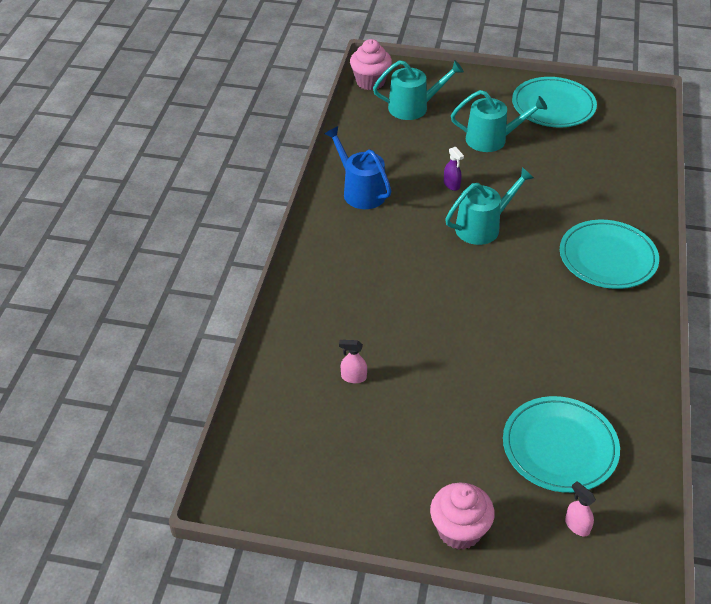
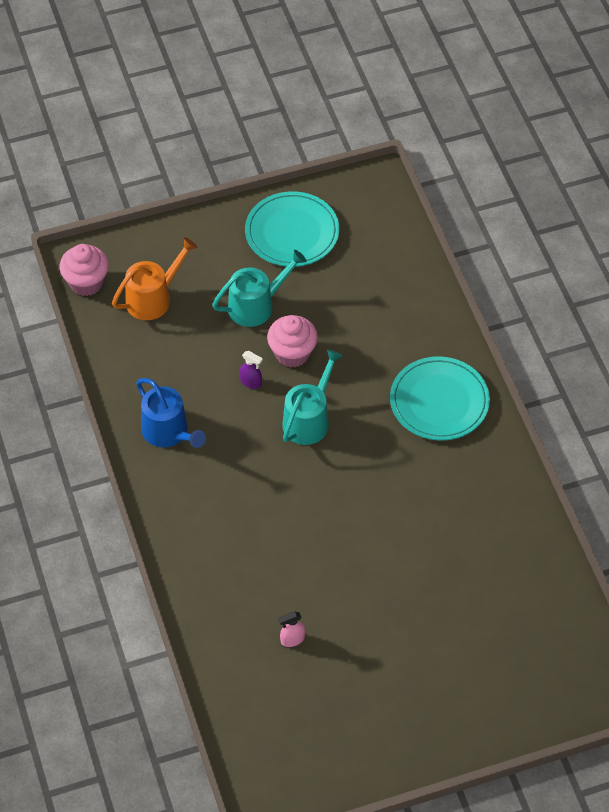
camera: 30 degrees left, 10 degrees up
(360, 191) = (168, 432): blue watering can -> blue watering can turned 150 degrees counterclockwise
(413, 107) = (153, 298): turquoise watering can -> orange watering can
(459, 530) = (462, 733): pink cupcake -> pink cupcake (292, 353)
(559, 447) = (498, 618): turquoise plate -> none
(577, 526) = (547, 681): pink spray bottle -> none

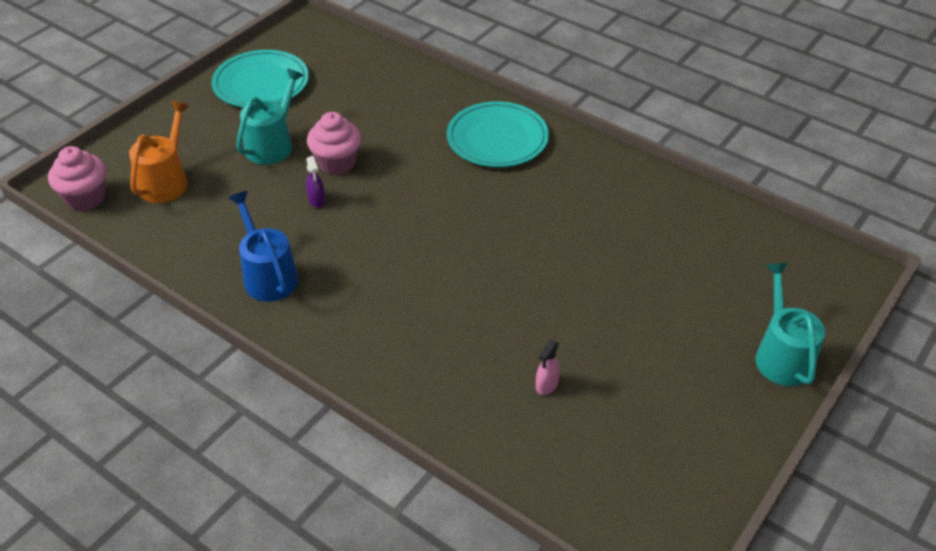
camera: 35 degrees left, 10 degrees down
(168, 432) = (268, 276): blue watering can -> blue watering can turned 135 degrees counterclockwise
(251, 382) = (316, 200): purple spray bottle -> purple spray bottle turned 75 degrees clockwise
(309, 420) = (396, 203): turquoise watering can -> turquoise watering can (782, 356)

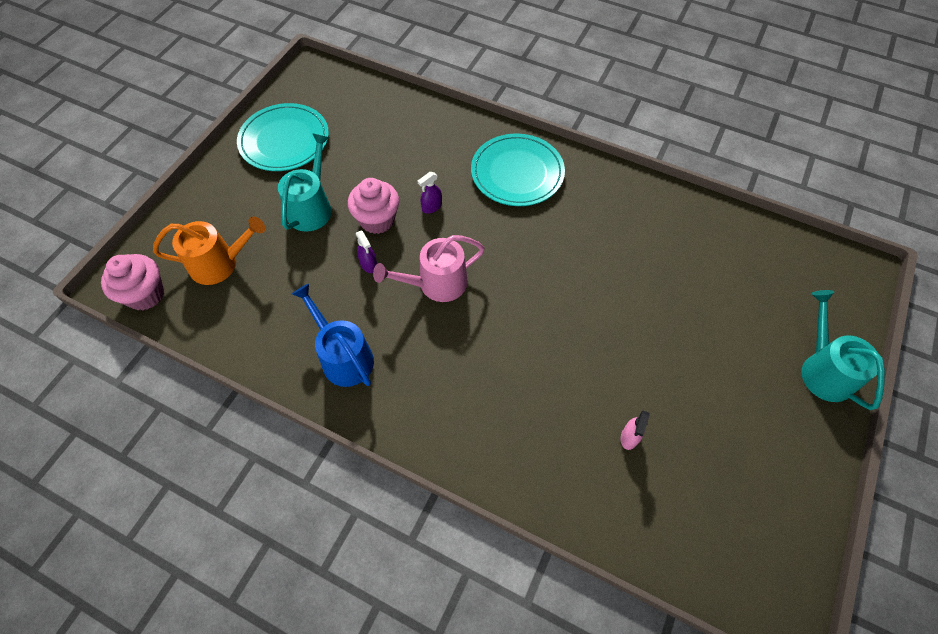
camera: 10 degrees left, 15 degrees up
(166, 181) = (219, 263): orange watering can -> orange watering can turned 75 degrees clockwise
(382, 225) = (436, 284): none -> pink watering can
(397, 158) = (431, 207): none -> purple spray bottle

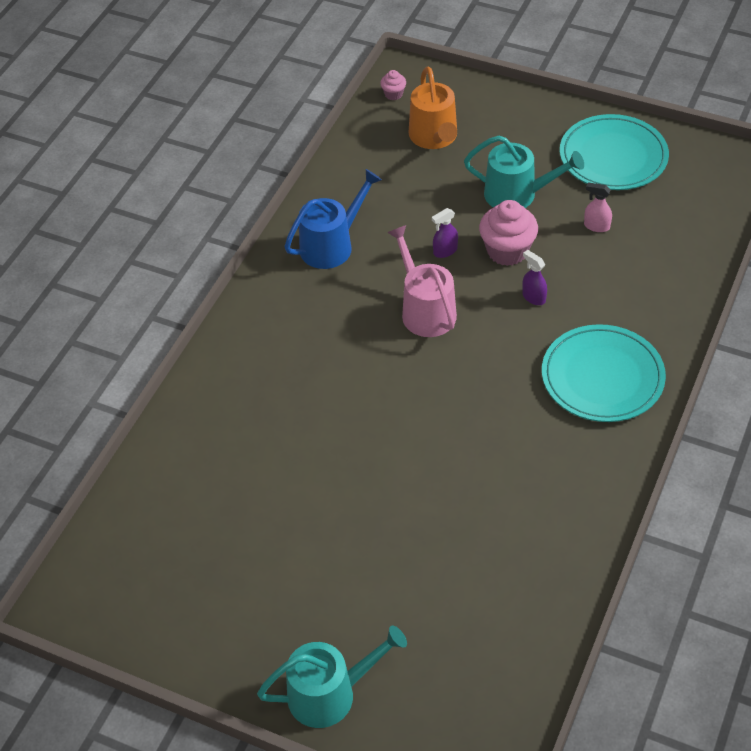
camera: 90 degrees right, 10 degrees down
(145, 294) = (393, 94): pink cupcake -> pink cupcake, size x0.49
(629, 437) = (244, 484): pink spray bottle -> pink spray bottle (596, 226)

